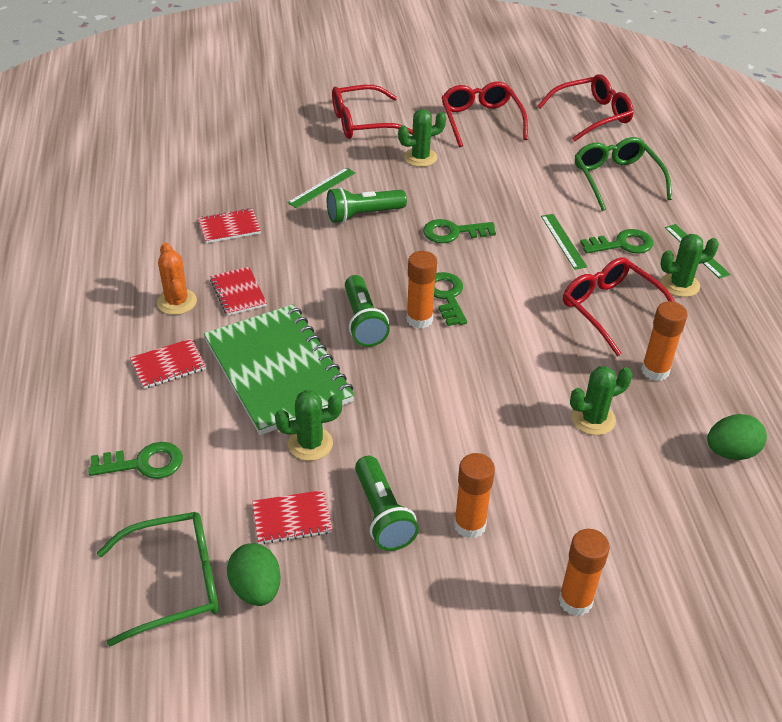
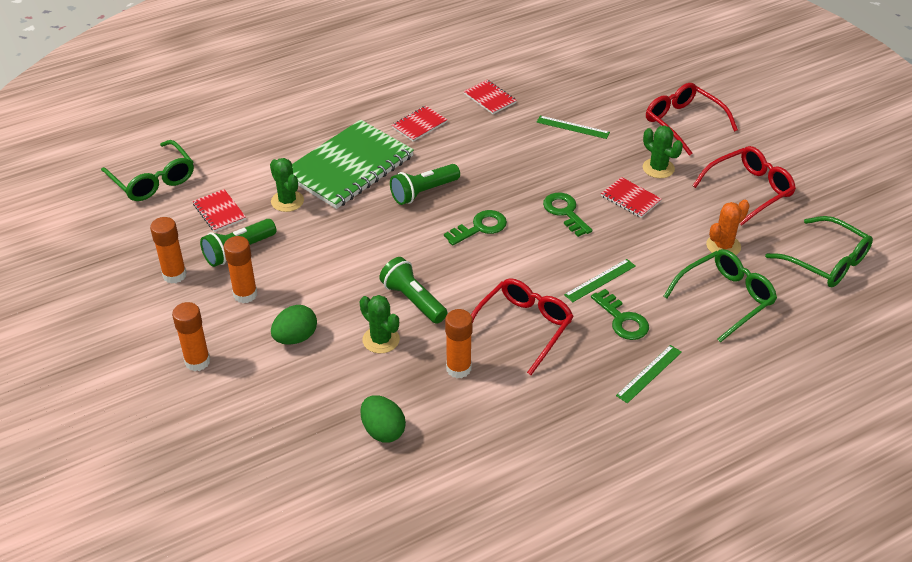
camera: 70 degrees right, 0 degrees up
(143, 463) = (239, 137): green key -> none
(168, 365) = (329, 118): red notebook -> red notebook (630, 199)
(177, 302) = (393, 102): orange cactus -> orange cactus (723, 246)
(256, 589) = (159, 213): green egg -> green egg (295, 338)
(363, 215) = (553, 158): green flashlight -> green flashlight (413, 300)
(419, 319) = (443, 220): orange glue stick -> orange glue stick (174, 275)
(591, 116) = (825, 261): red glasses -> green glasses
(680, 285) = (588, 369): green cactus -> none

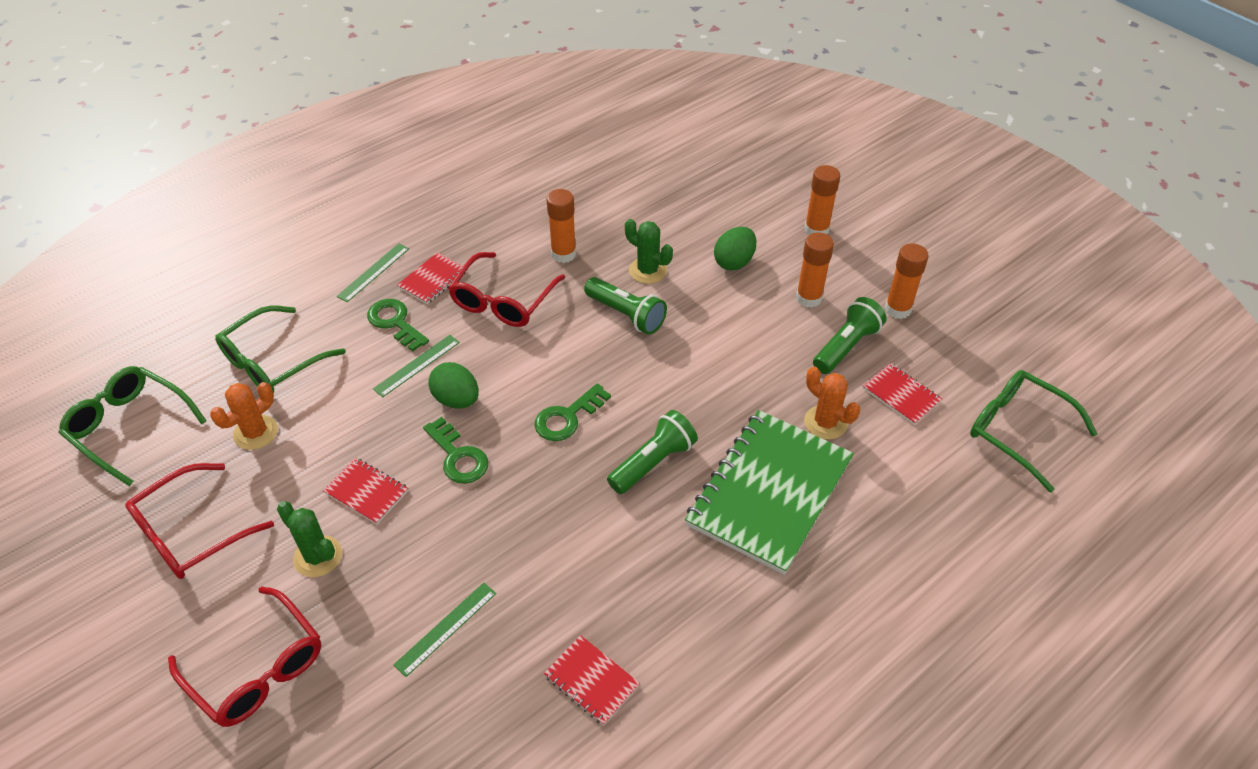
camera: 170 degrees right, 5 degrees up
(287, 201) = (825, 423): green cactus -> orange cactus
(383, 431) = (621, 197): green egg -> green egg (456, 400)
(419, 125) = (694, 594): red notebook -> red notebook (432, 280)
(572, 127) = (446, 628): green ruler -> green ruler turned 60 degrees counterclockwise

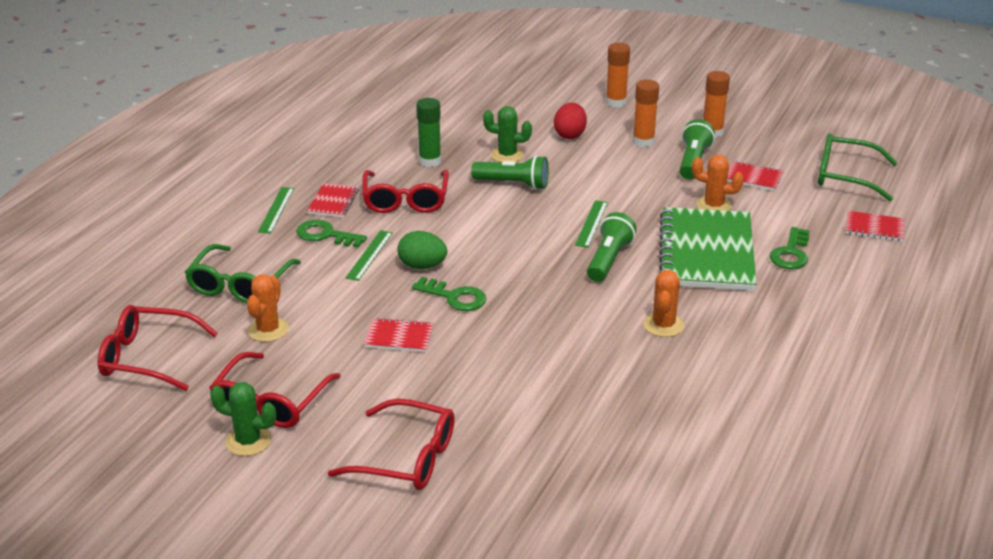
camera: 25 degrees left, 15 degrees down
(130, 427) = (148, 358): green glasses -> red glasses
(318, 556) = (394, 383): green cactus -> green cactus (248, 441)
(446, 628) = (535, 391): green ruler -> green ruler (591, 223)
(563, 254) = (430, 161): orange glue stick -> green glue stick
(567, 417) = (521, 252): green key -> green key (791, 253)
(591, 681) = (668, 384): red notebook -> red notebook (874, 228)
(647, 586) = (663, 325): none -> orange cactus
(734, 262) = (570, 135): green egg -> red egg

